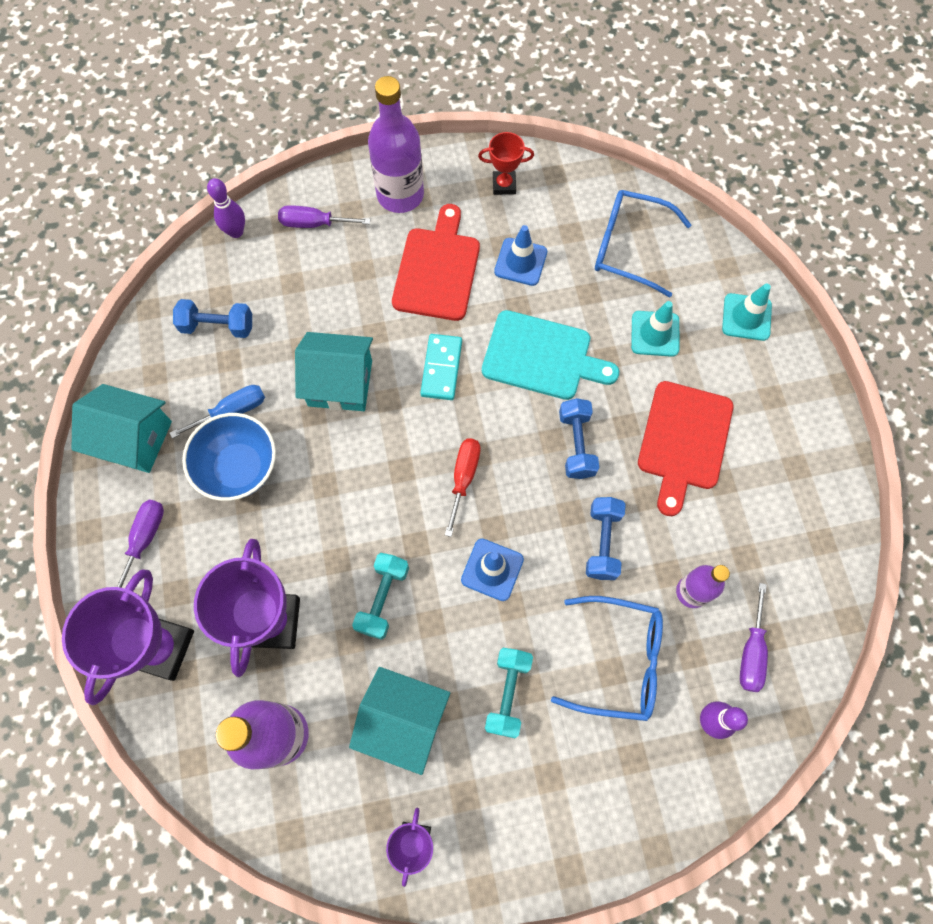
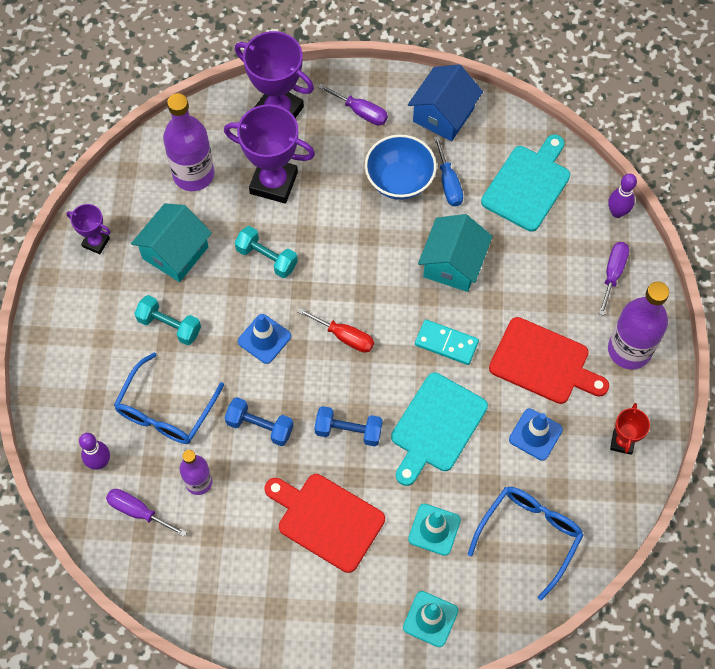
camera: 105 degrees right, 5 degrees down
(134, 439) = (443, 115): turquoise house -> blue house
(217, 326) = (528, 185): blue dumbbell -> turquoise cutting board

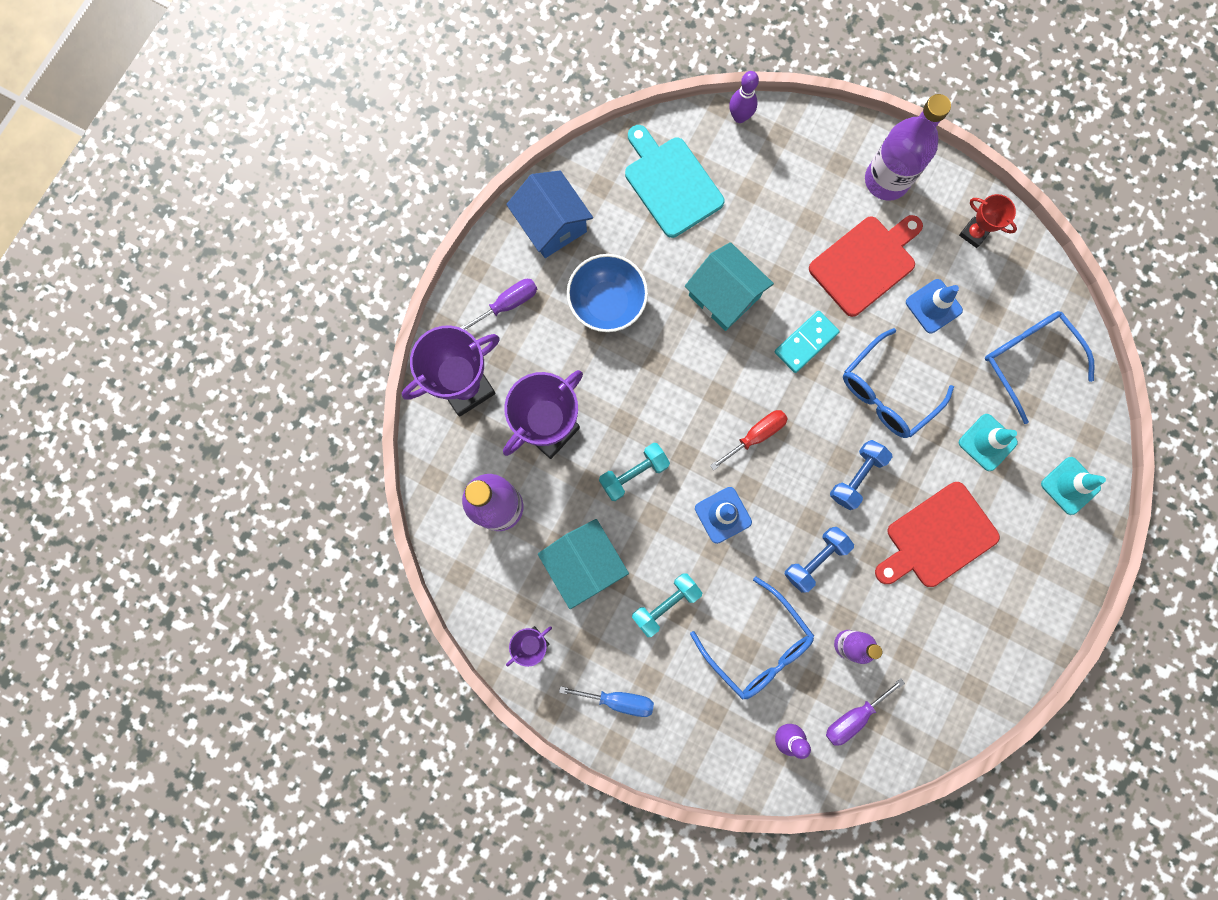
camera: 65 degrees left, 15 degrees up
(436, 426) = (887, 392): turquoise cutting board -> blue glasses
(448, 183) = (633, 257): blue screwdriver -> blue screwdriver (618, 700)
(613, 273) = (802, 154): purple screwdriver -> none

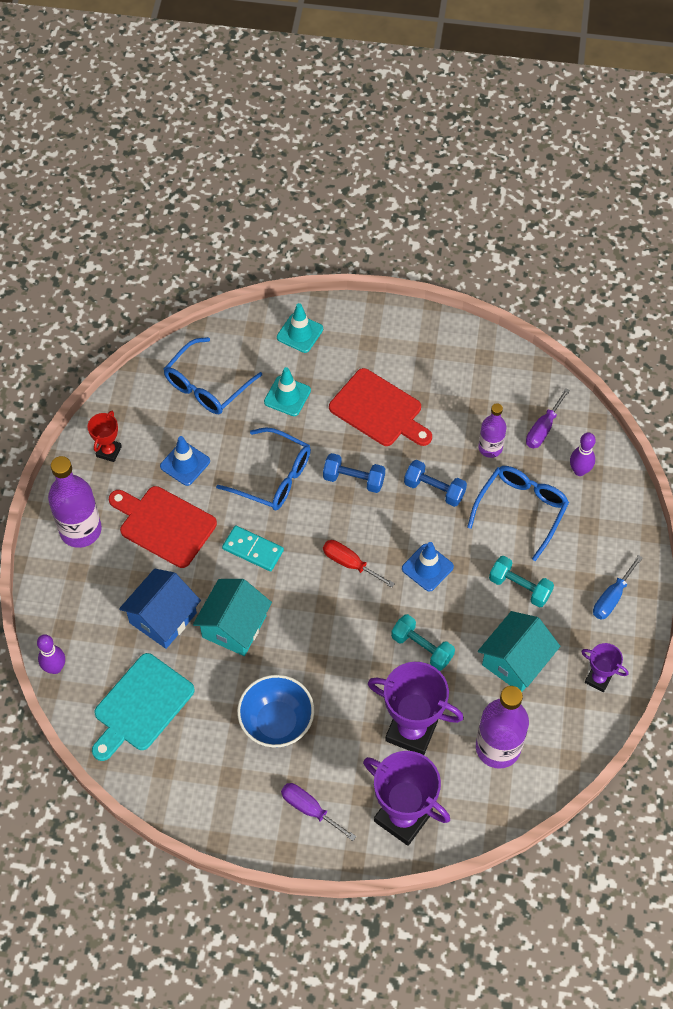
camera: 110 degrees left, 20 degrees down
(552, 225) = (217, 797): blue house -> blue house (163, 618)
(618, 700) = (612, 597): blue screwdriver -> blue screwdriver turned 135 degrees counterclockwise
(853, 716) = (543, 429): purple screwdriver -> purple screwdriver turned 90 degrees clockwise

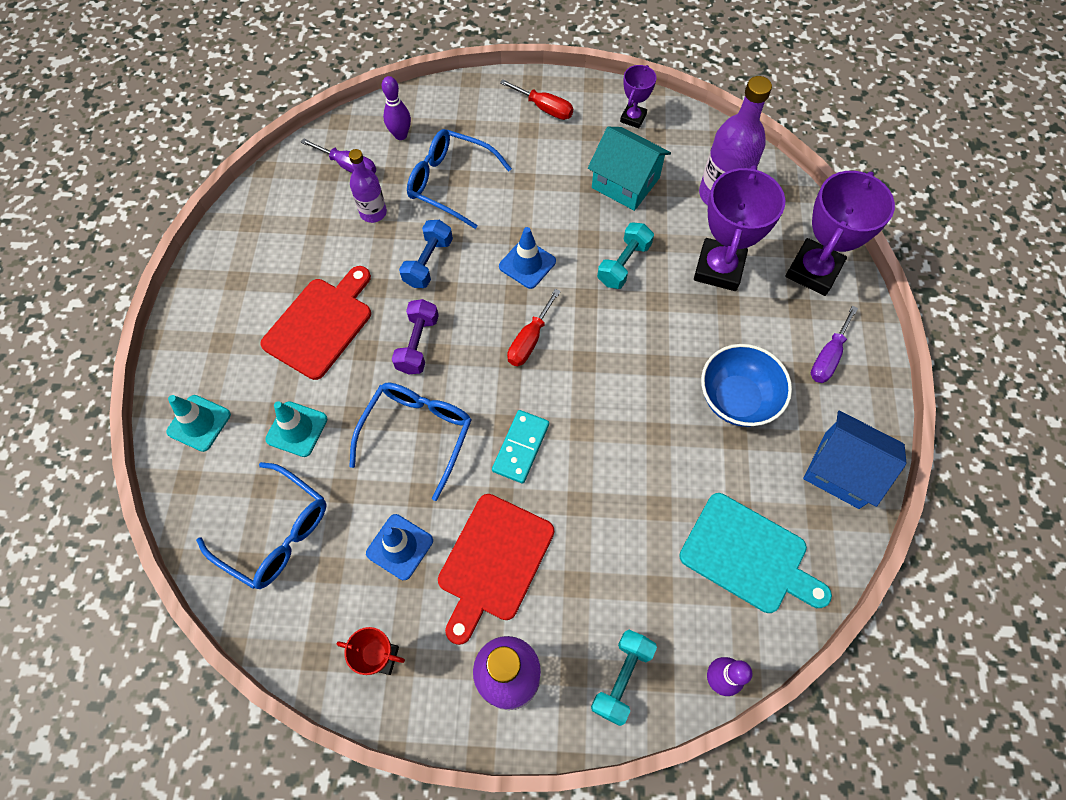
camera: 95 degrees left, 5 degrees up
(163, 618) = (626, 545): blue house -> blue house (841, 470)
(234, 626) = (626, 458): turquoise house -> none
(353, 479) = (418, 344): blue dumbbell -> purple dumbbell
(519, 587) = (542, 181): turquoise dumbbell -> turquoise dumbbell (621, 678)
(612, 597) = (545, 108): blue screwdriver -> red screwdriver

